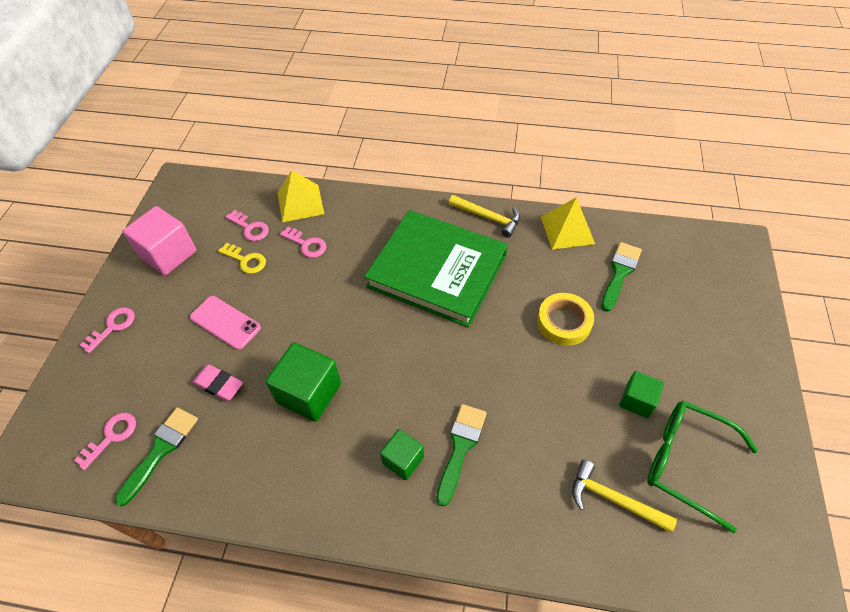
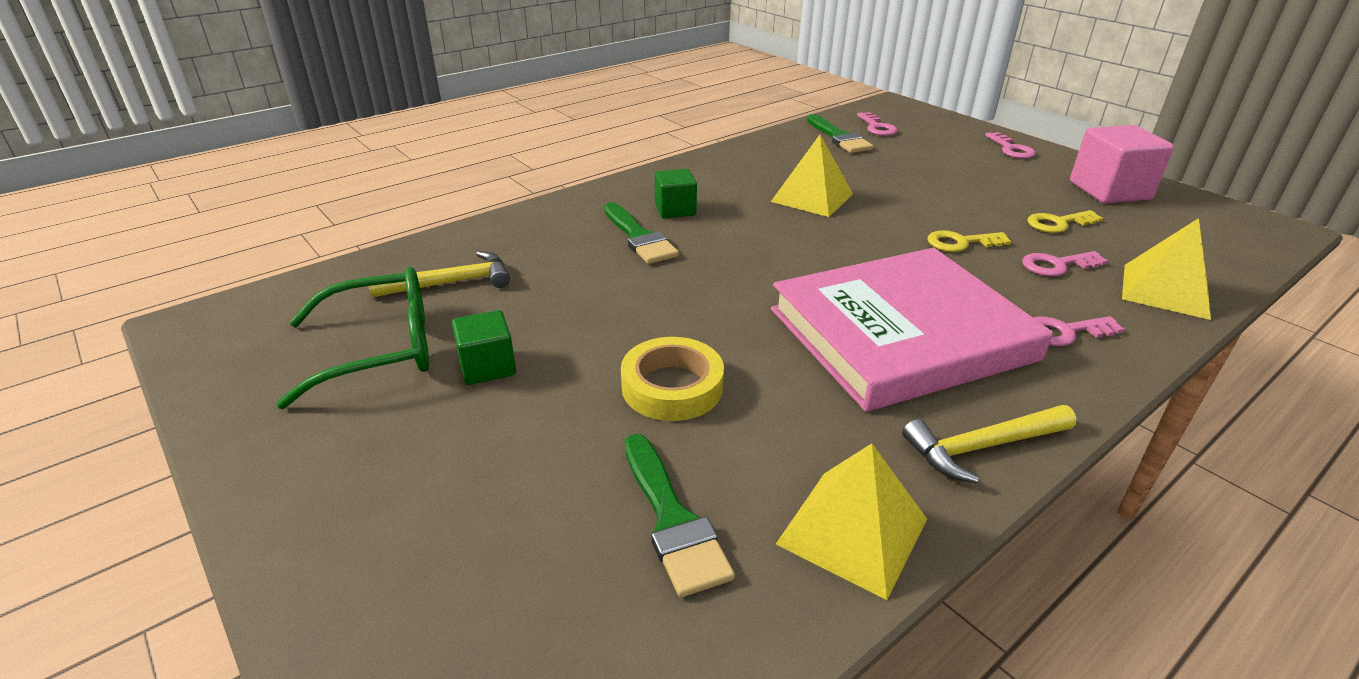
camera: 130 degrees right, 20 degrees down
(219, 384) = (878, 168): pink eraser -> none
(225, 322) = (960, 189): pink phone -> none
(250, 228) = (1126, 242): pink key -> pink key (1064, 332)
(309, 393) = (812, 197): green cube -> yellow pyramid
(313, 289) = (961, 243): none -> yellow key
(437, 271) = (901, 334): green book -> pink book

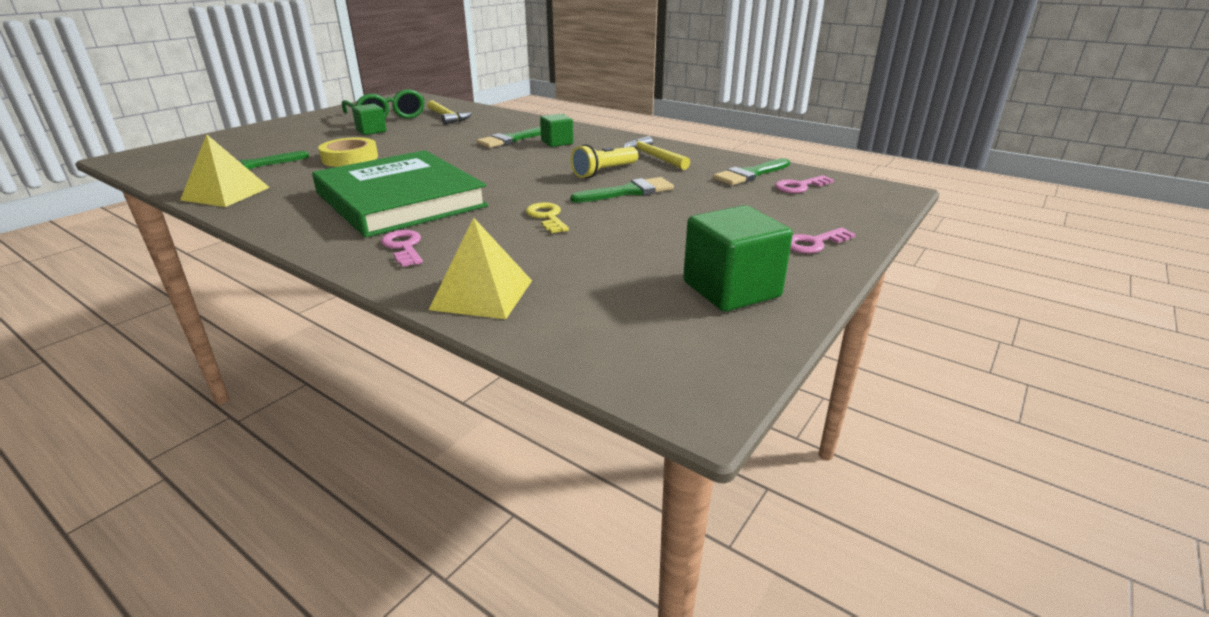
camera: 75 degrees right, 5 degrees down
(812, 197) = (604, 172): yellow pyramid -> yellow flashlight
(883, 194) = (628, 192): none -> green brush
(901, 334) = (400, 200): pink book -> green book
(983, 447) = (276, 219): yellow hammer -> yellow hammer (653, 157)
(1056, 265) = (518, 250): pink key -> none
(1058, 223) = (613, 256): yellow key -> none
(1109, 191) = (731, 289): pink cube -> green cube

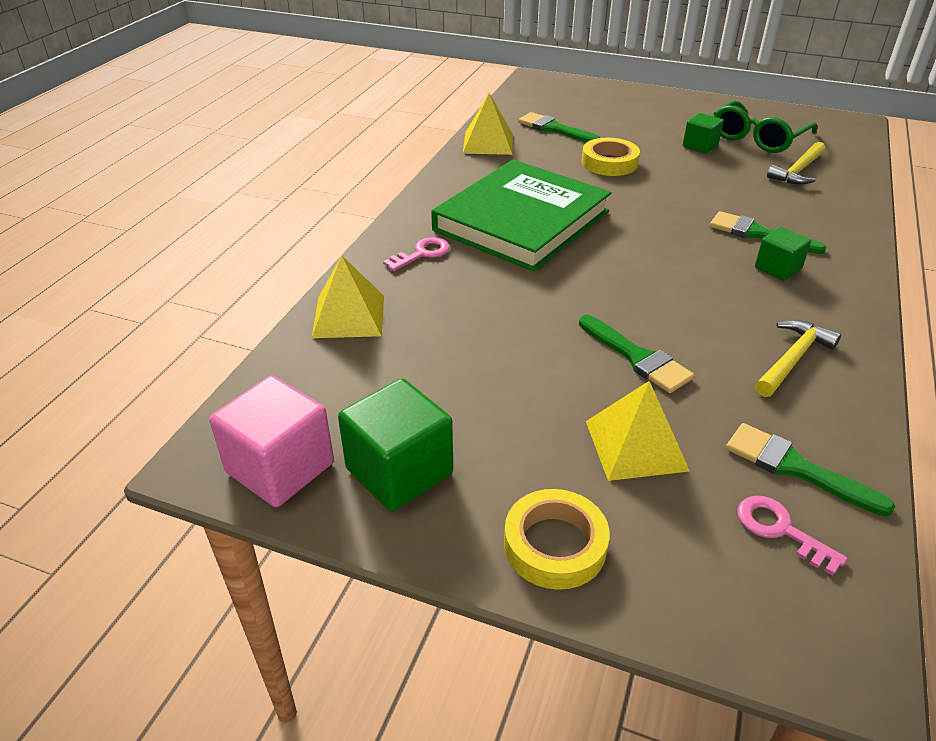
camera: 75 degrees right, 10 degrees up
(547, 217) = (526, 313): yellow key -> none
(604, 172) = (695, 326): yellow flashlight -> none
(715, 349) = (280, 468): none -> pink cube
(721, 207) = (636, 445): none -> yellow pyramid
(813, 243) = (555, 545): pink key -> yellow tape

